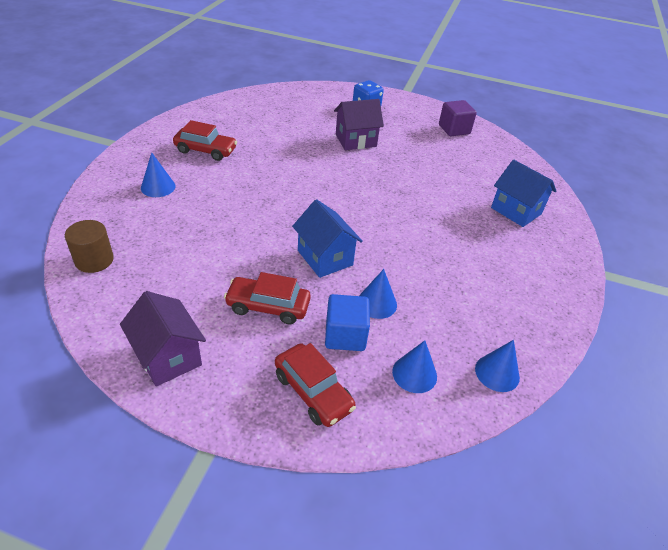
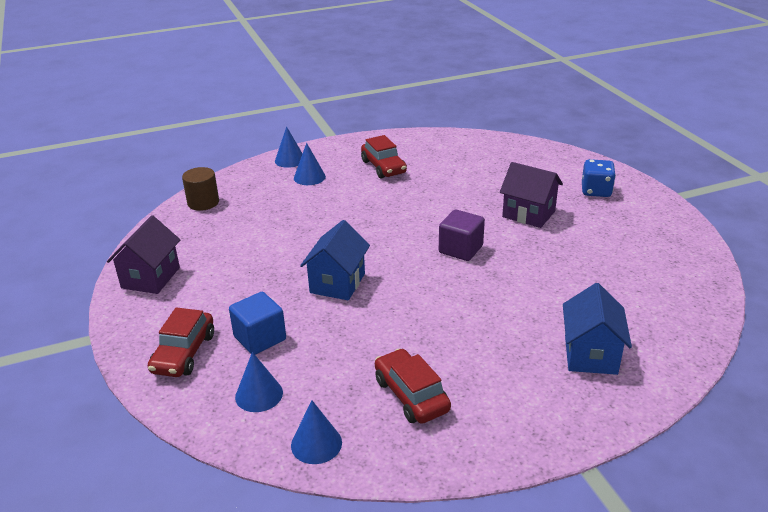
camera: 55 degrees right, 10 degrees down
(268, 306) = (246, 288): red car -> red car (411, 395)
(377, 303) = (318, 335): blue cone -> blue cone (290, 160)
(454, 129) = (666, 252): purple cube -> purple cube (460, 249)

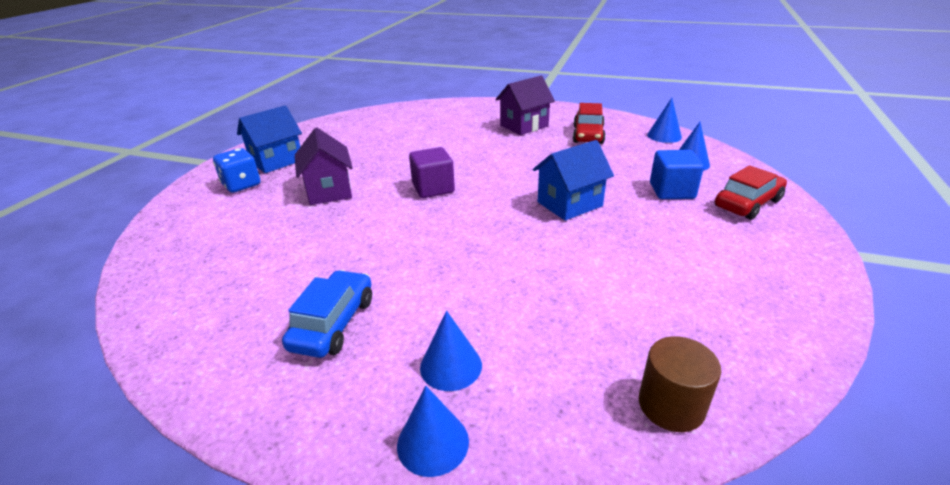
camera: 140 degrees left, 0 degrees up
(151, 278) = (784, 291): purple house -> purple house (524, 126)
(383, 167) = (333, 323): red car -> blue car
(590, 354) = (465, 118): blue house -> blue house (276, 161)

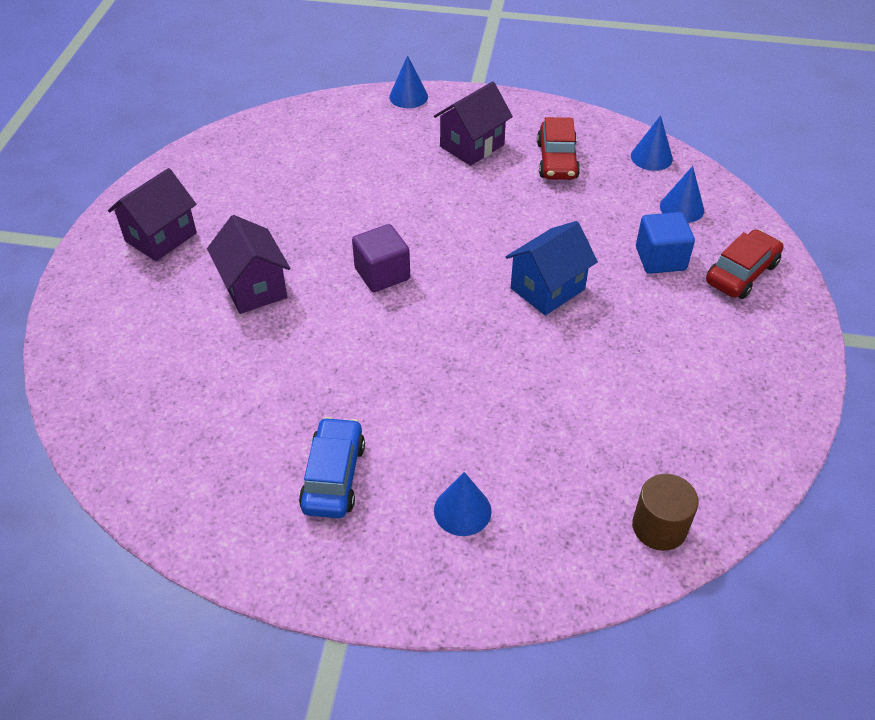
camera: 10 degrees left, 15 degrees up
(241, 185) = (135, 285): blue dice -> none
(276, 161) = (161, 237): blue house -> purple house
(433, 443) = (465, 584): blue cone -> blue cone (408, 96)

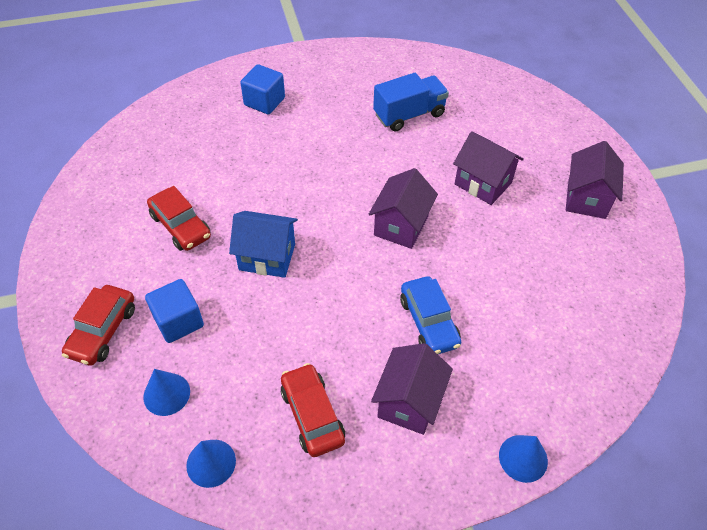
camera: 155 degrees right, 5 degrees up
(265, 409) = (409, 114): none -> blue truck
(333, 476) = (344, 95): blue car -> blue car (429, 322)
(382, 274) = (401, 225): purple cube -> purple house
(462, 510) = (264, 101): blue cone -> blue cube
(547, 289) = (267, 257): blue house -> blue house turned 75 degrees clockwise
(639, 354) = (181, 226): none -> red car
(659, 527) = (150, 126): brown cylinder -> none

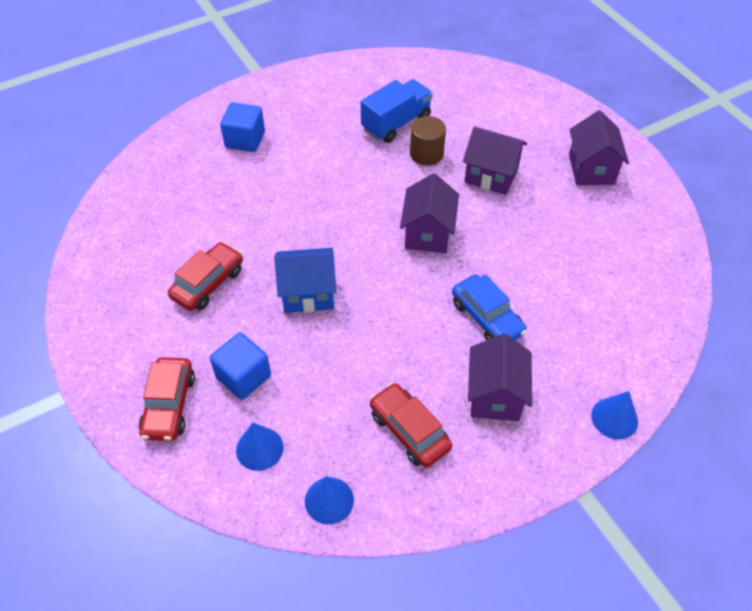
camera: 15 degrees left, 0 degrees up
(181, 226) = (208, 283): red car -> red car turned 90 degrees counterclockwise
(427, 149) = (426, 154): none -> brown cylinder

